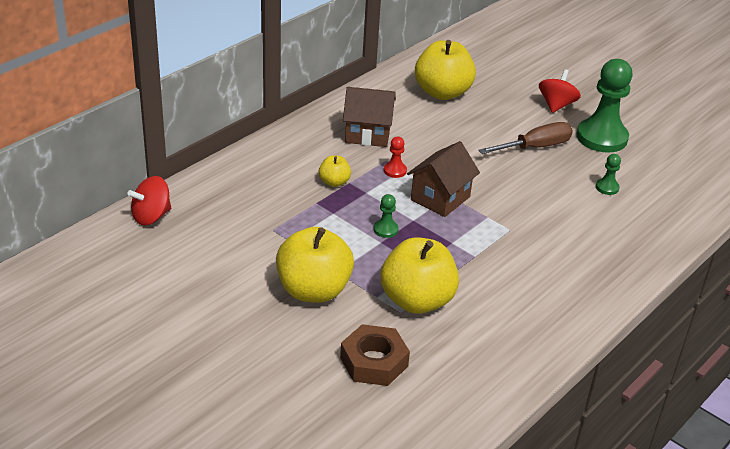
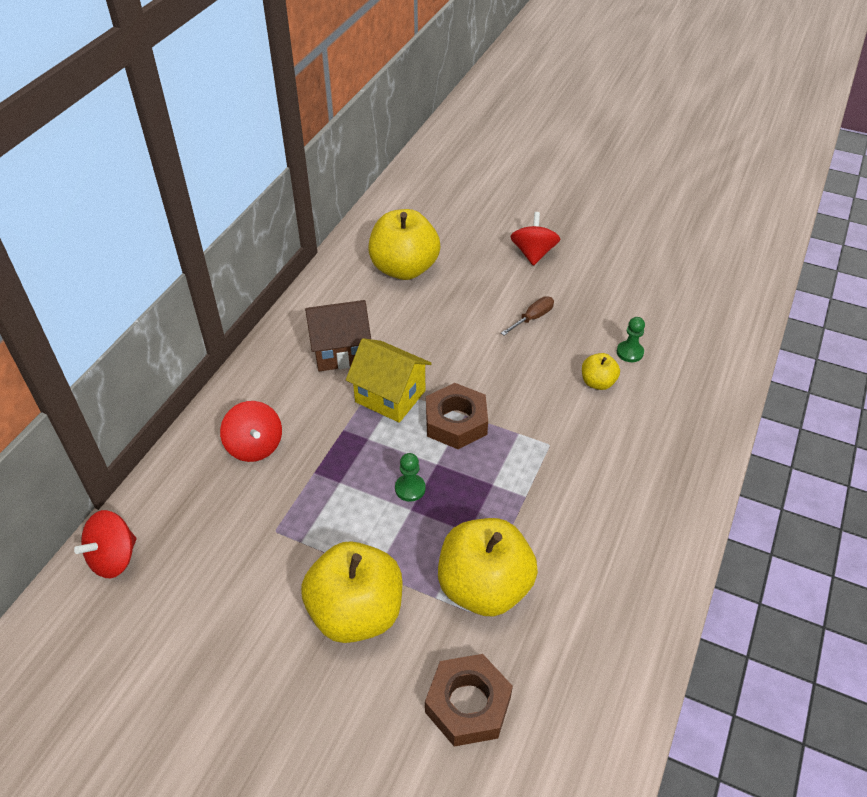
camera: 15 degrees left, 10 degrees up
(278, 176) = (255, 446): none -> red spinning top
(334, 182) = (325, 434): yellow apple -> yellow apple (597, 382)
(395, 171) = (390, 396): red pawn -> yellow house
(440, 198) = (456, 422): brown house -> brown nut
(534, 147) = (532, 318): brown screwdriver -> brown screwdriver, size x0.59
(602, 137) = (597, 285): green pawn -> none

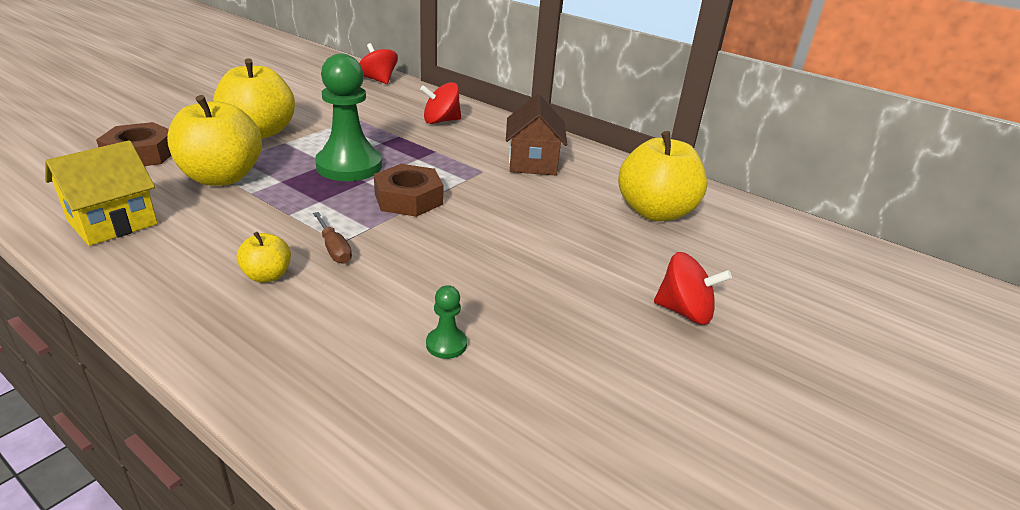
camera: 100 degrees right, 15 degrees down
(390, 396) = (462, 175): yellow house -> yellow house (113, 223)
(410, 488) = (349, 166): green pawn -> green pawn, size x2.34
(532, 318) = (545, 278): brown screwdriver -> brown screwdriver (334, 249)
(597, 382) = (407, 299): yellow apple -> yellow apple (267, 276)

